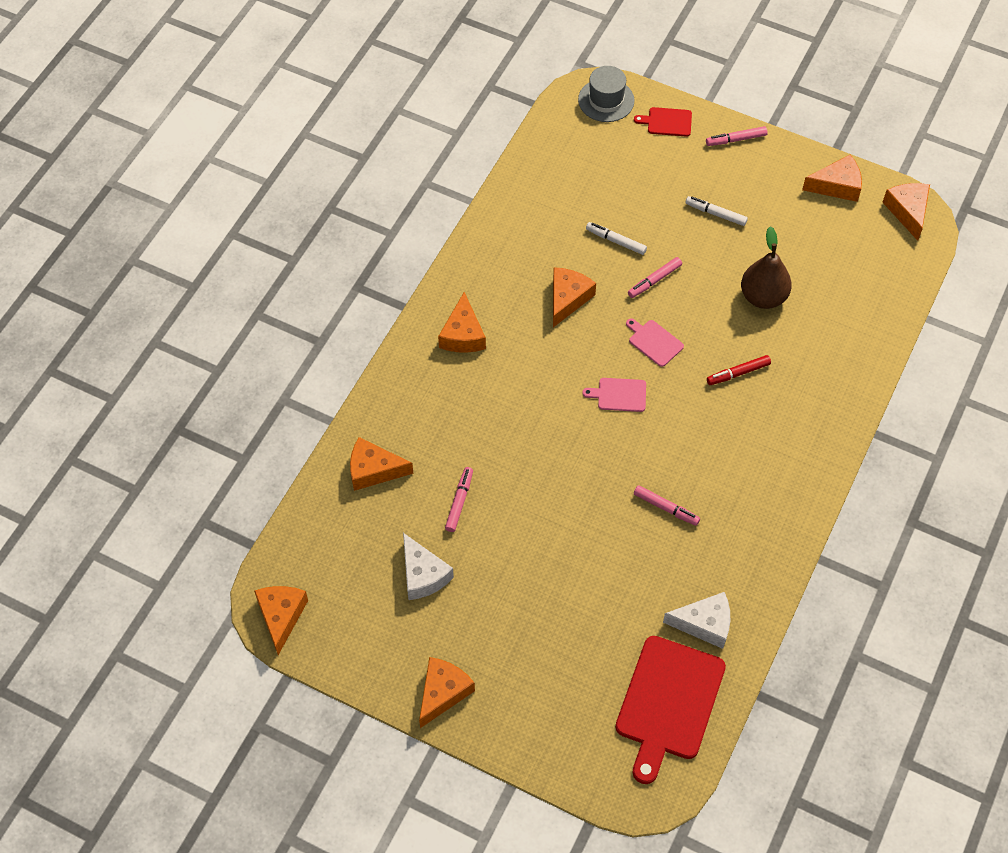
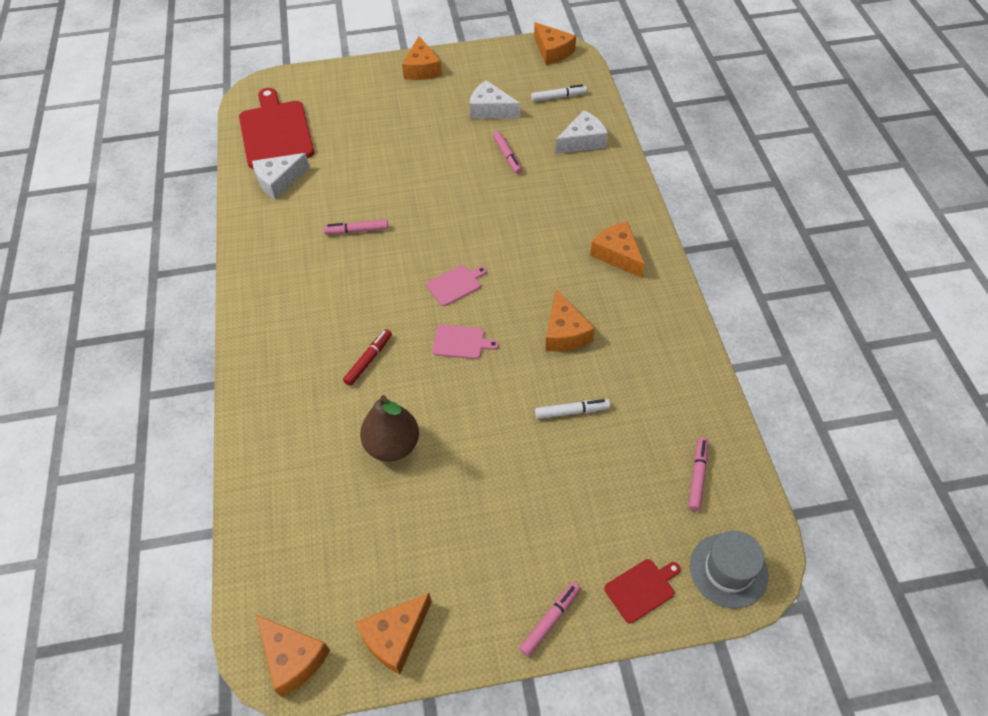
camera: 145 degrees right, 5 degrees down
(374, 470) = (582, 141): orange cheese -> white cheese
(654, 280) = (505, 396): pink marker -> pink marker (698, 476)
(715, 214) = (502, 506): white marker -> white marker (558, 97)

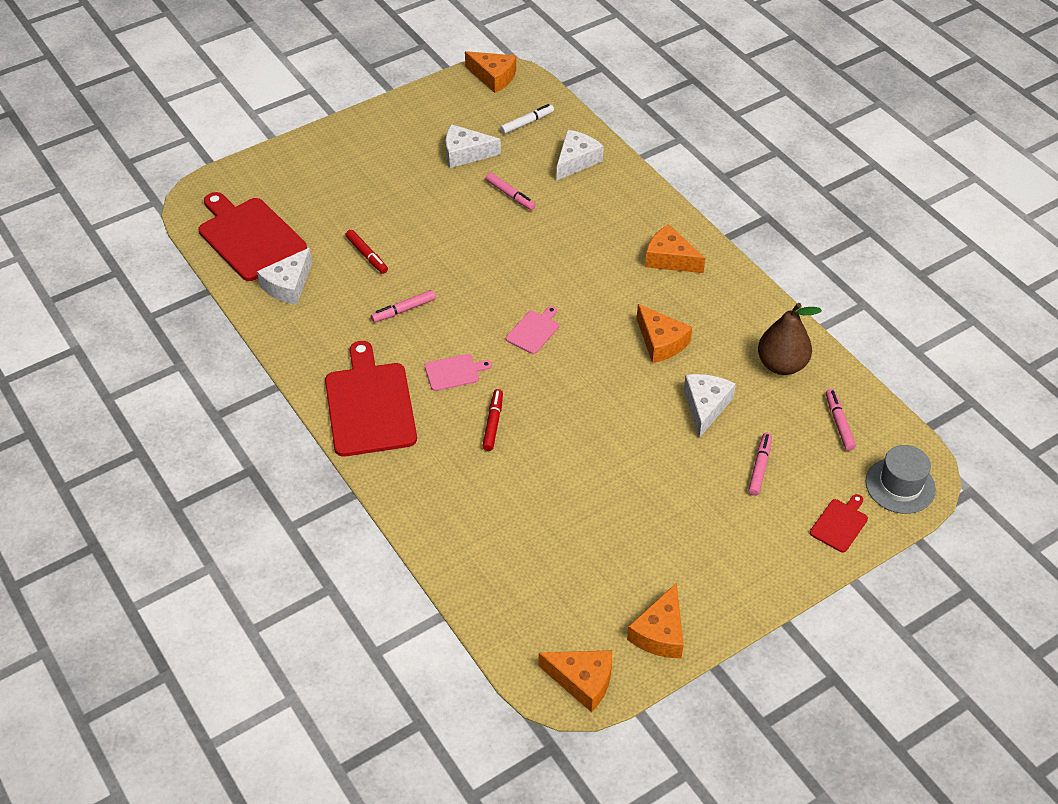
camera: 25 degrees left, 5 degrees down
(276, 307) = (369, 405): none -> red cutting board
(356, 174) = (367, 255): none -> red marker
(392, 445) = (562, 487): brown pear -> brown pear (781, 364)
(422, 69) = (366, 130): orange cheese -> none
(461, 342) = (571, 380): pink cutting board -> pink cutting board (454, 372)
(550, 620) = (780, 573): pink marker -> pink marker (760, 467)
(572, 411) = (705, 407): white marker -> white cheese

